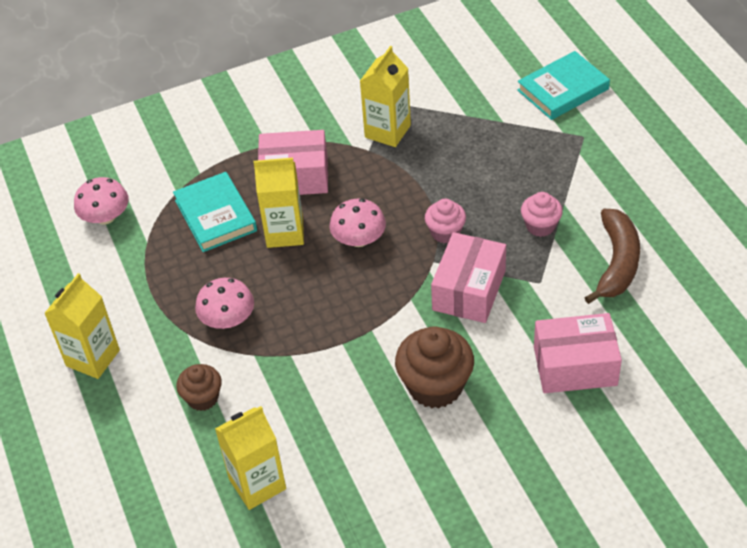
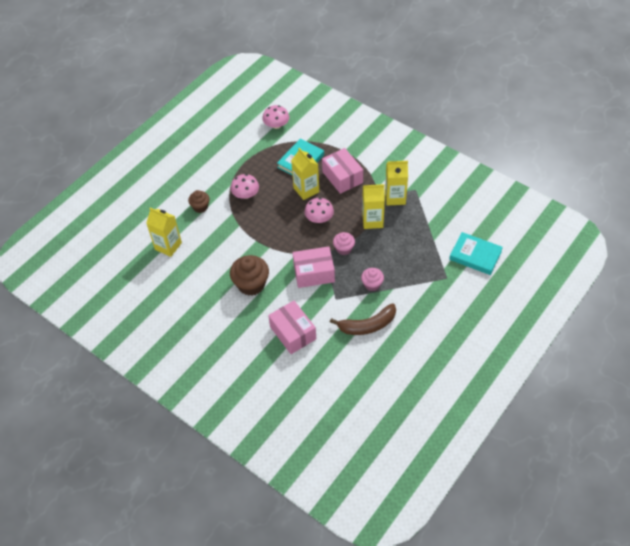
camera: 60 degrees right, 5 degrees up
(93, 358) = (200, 161): yellow carton -> yellow carton (372, 221)

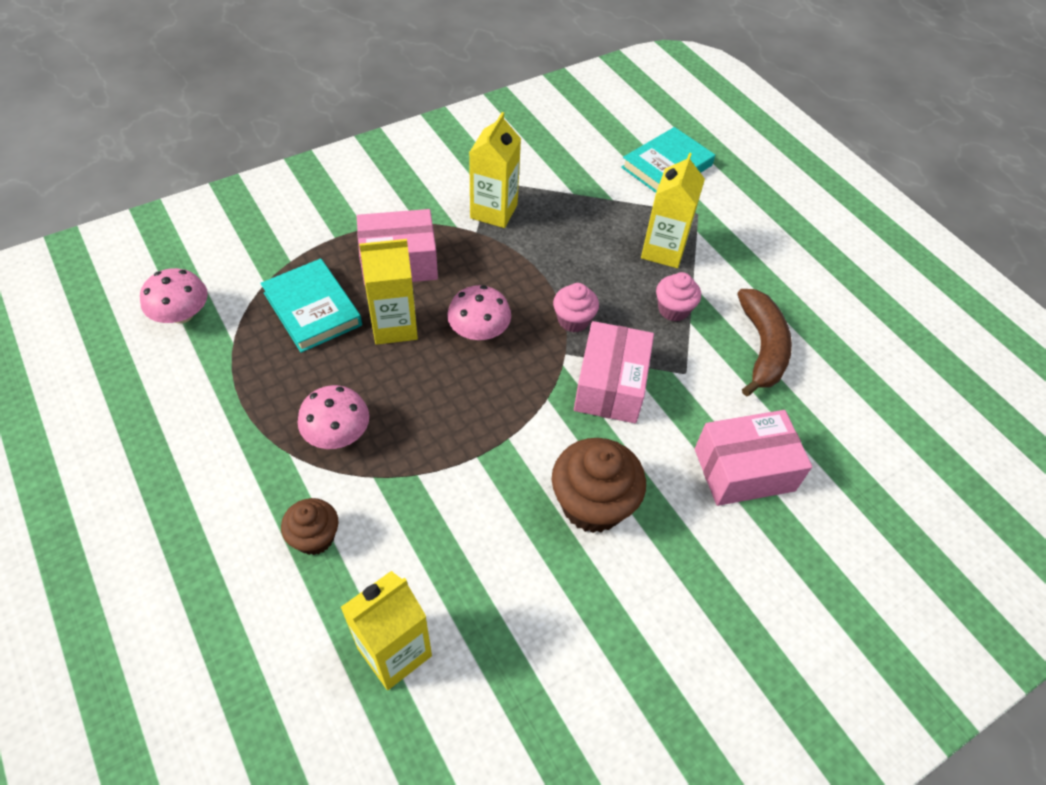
camera: 75 degrees left, 0 degrees up
(372, 221) = (529, 258): yellow carton -> yellow carton (663, 250)

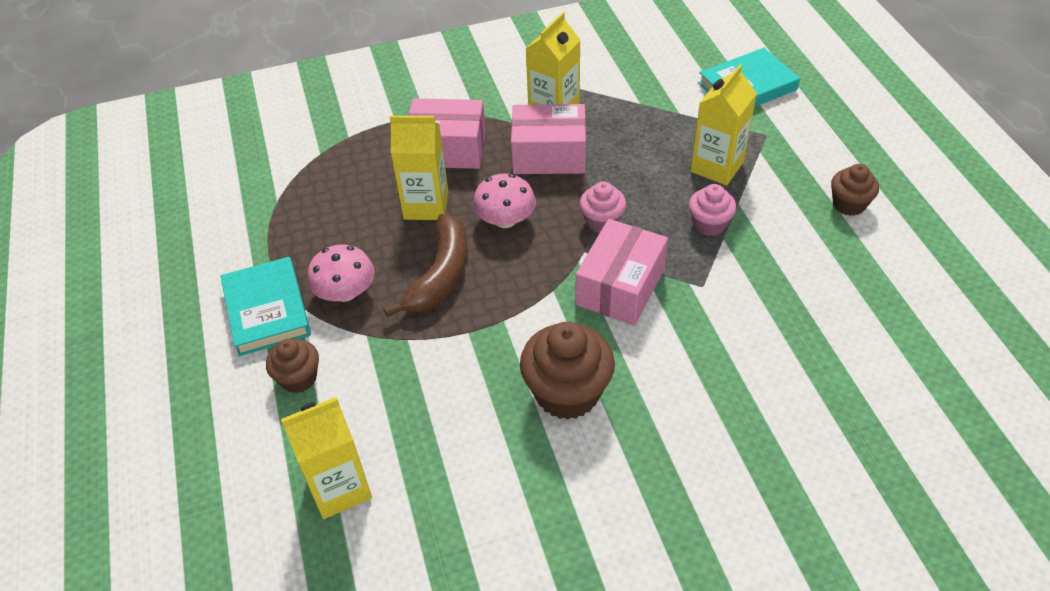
camera: 20 degrees right, 5 degrees down
(182, 314) = (240, 172): pink mushroom -> none
(312, 309) = (355, 181): turquoise book -> turquoise book (267, 310)
(744, 470) = (735, 386): pink box -> pink box (549, 155)
(762, 347) = (793, 273): brown banana -> brown banana (440, 275)
(789, 273) = (849, 204): none -> brown cupcake

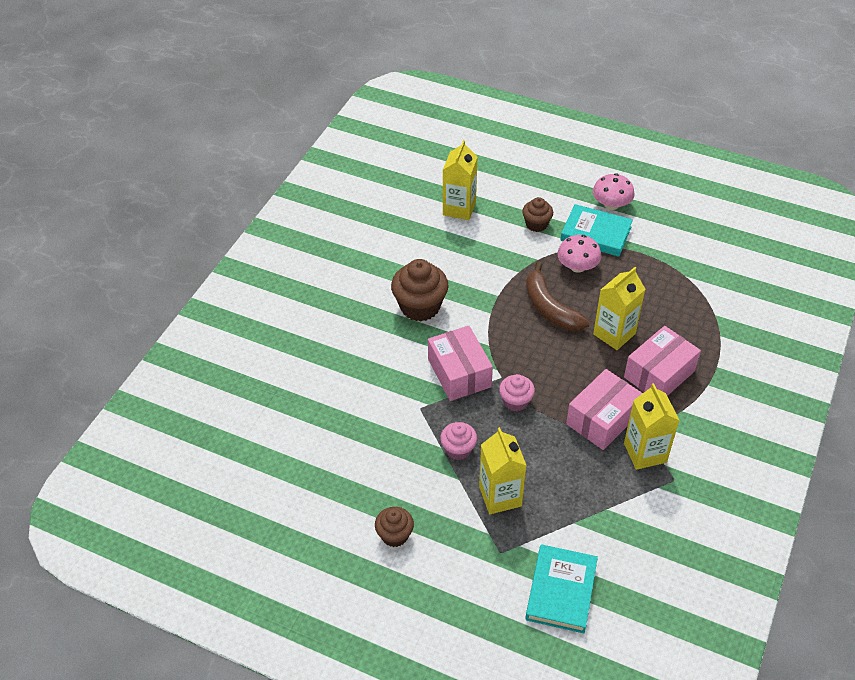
camera: 130 degrees right, 0 degrees up
(505, 220) = (564, 360): pink mushroom -> pink mushroom (611, 204)

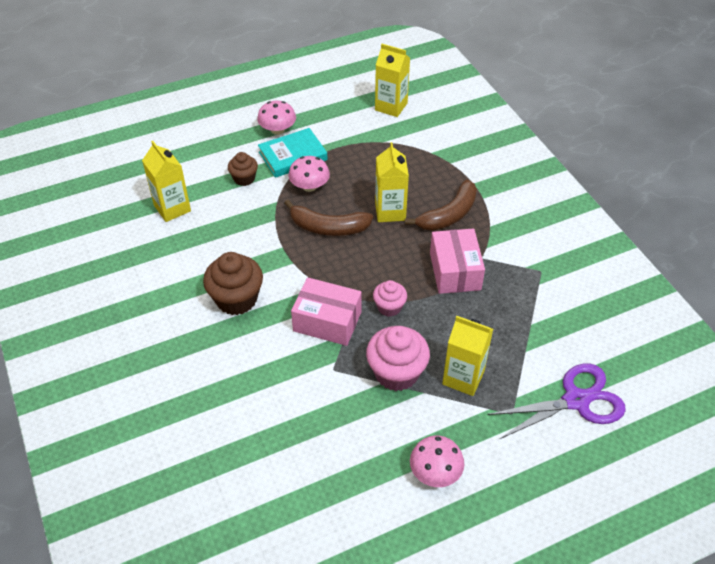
camera: 50 degrees left, 0 degrees up
(395, 535) = (435, 472): brown cupcake -> pink mushroom
(458, 449) = (396, 373): pink cupcake -> pink cupcake, size x1.72
(561, 591) = (576, 400): turquoise book -> purple scissors
(645, 452) = (505, 270): yellow carton -> yellow carton (391, 106)
(659, 374) = (449, 215): pink box -> brown banana

